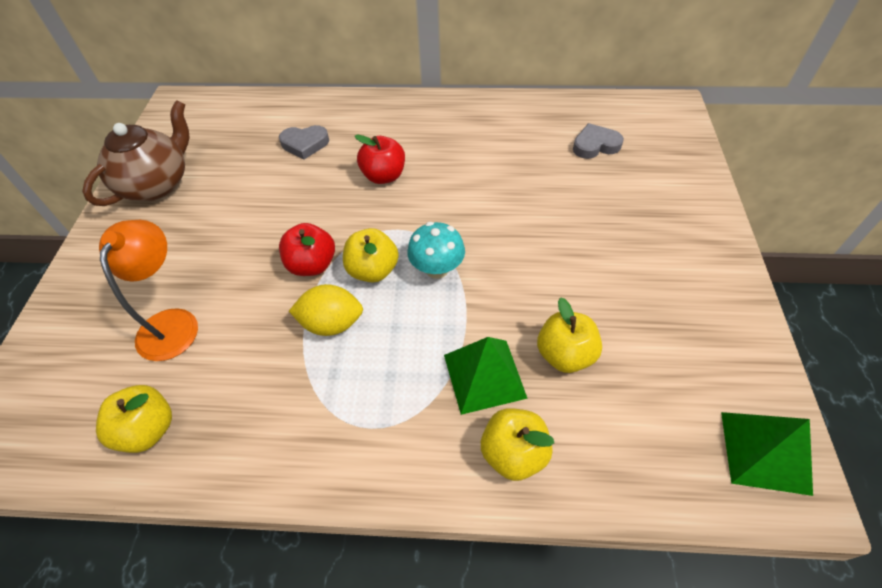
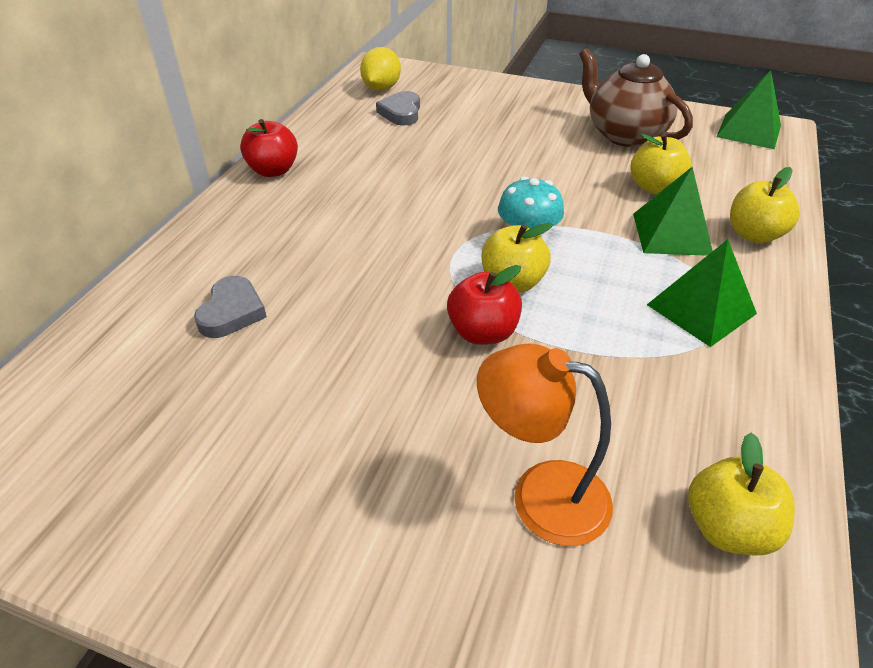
camera: 75 degrees left, 10 degrees down
(157, 184) = (191, 516): brown teapot -> brown teapot (624, 134)
(331, 323) = (584, 326): yellow lemon -> yellow lemon (381, 88)
(375, 406) = (701, 309): none -> green pyramid
(384, 176) = (354, 250): red apple -> red apple (273, 170)

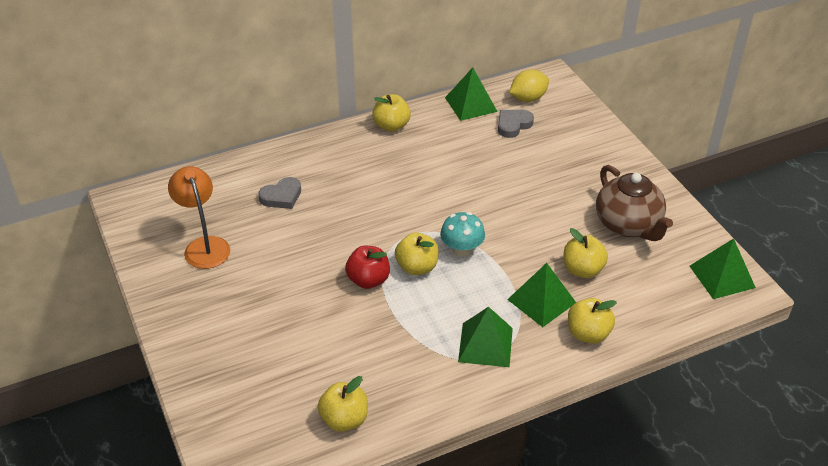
camera: 45 degrees right, 0 degrees up
(273, 170) = (391, 126): red apple -> yellow apple
(333, 115) = (471, 104): none -> green pyramid
(540, 495) = (296, 355): orange lamp -> orange lamp (204, 246)
(624, 134) = (628, 225): brown teapot -> brown teapot turned 150 degrees clockwise

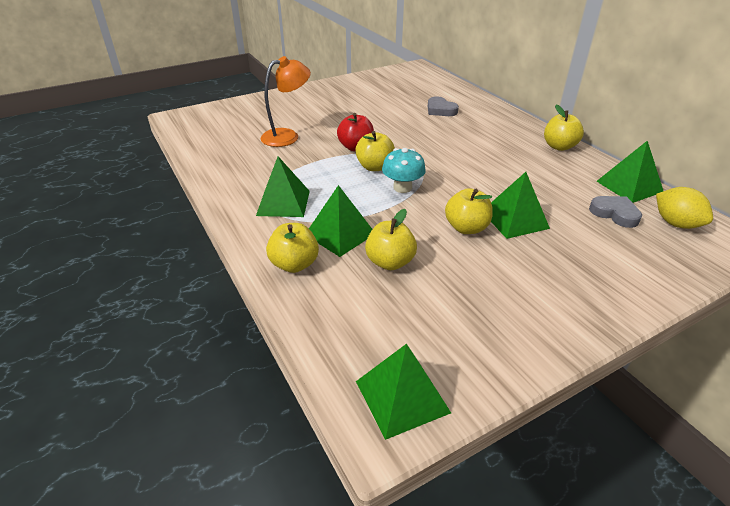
camera: 85 degrees right, 5 degrees down
(204, 246) = (380, 91): orange lamp -> orange lamp (287, 136)
(344, 419) = (216, 147): yellow apple -> yellow apple (466, 228)
(520, 184) = (515, 219): none -> green pyramid
(628, 225) = (478, 302): brown teapot -> none

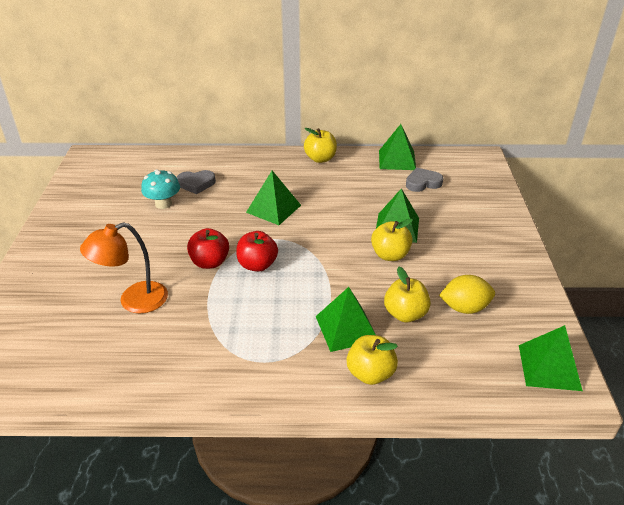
camera: 60 degrees left, 0 degrees up
(283, 203) = (266, 348): green pyramid -> green pyramid (273, 208)
(287, 136) = (134, 301): orange lamp -> orange lamp turned 120 degrees counterclockwise
(374, 167) = (257, 265): yellow apple -> red apple
(402, 187) = (306, 263): turquoise mushroom -> turquoise mushroom (163, 204)
(675, 223) = (450, 167): yellow lemon -> yellow lemon (464, 308)

